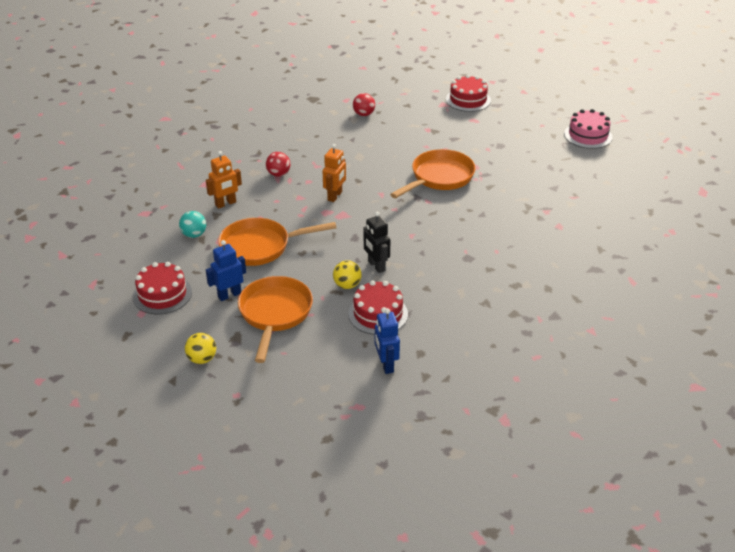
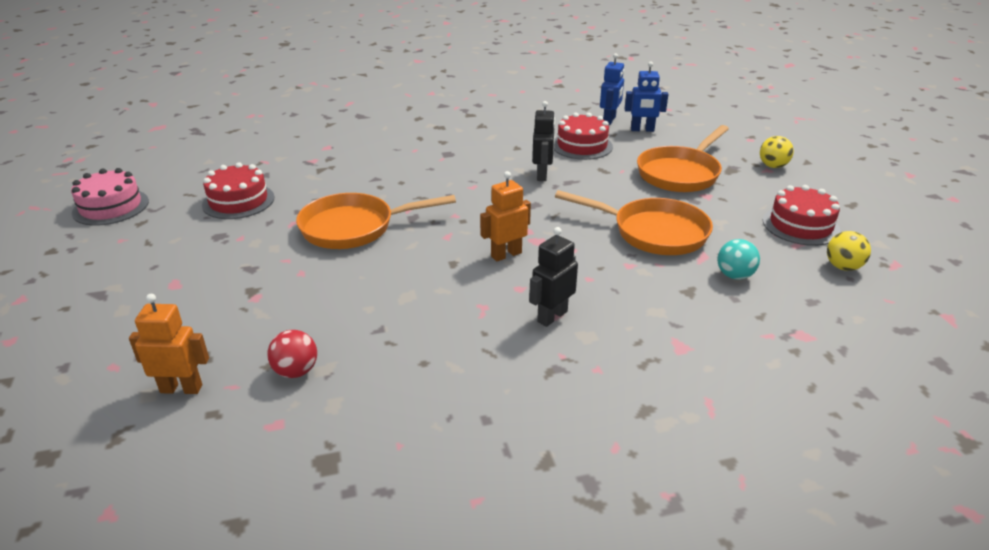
camera: 145 degrees left, 5 degrees down
(225, 204) = (665, 301): orange robot -> orange robot (181, 388)
(229, 295) = (720, 201): blue robot -> blue robot (642, 130)
(278, 174) = (552, 316): red ball -> black robot
(347, 285) = (588, 171): yellow ball -> yellow ball (843, 267)
(468, 100) = (112, 322): red cake -> red cake (238, 201)

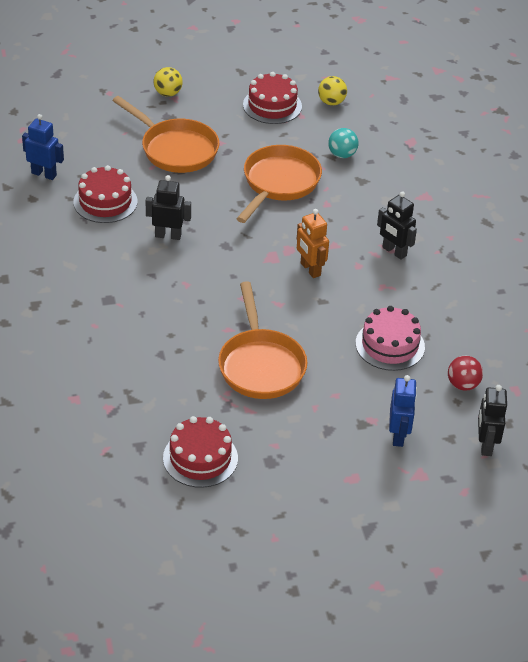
camera: 90 degrees left, 10 degrees up
(111, 207) = (204, 566): pink cake -> pink cake (390, 345)
(181, 388) = (485, 445): orange robot -> black robot
(642, 130) = (74, 155): blue robot -> blue robot (398, 435)

